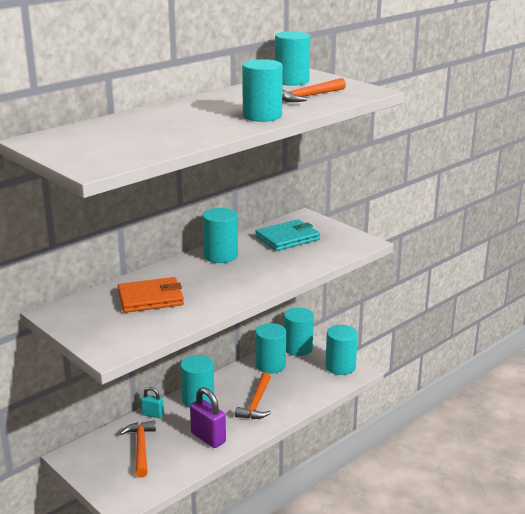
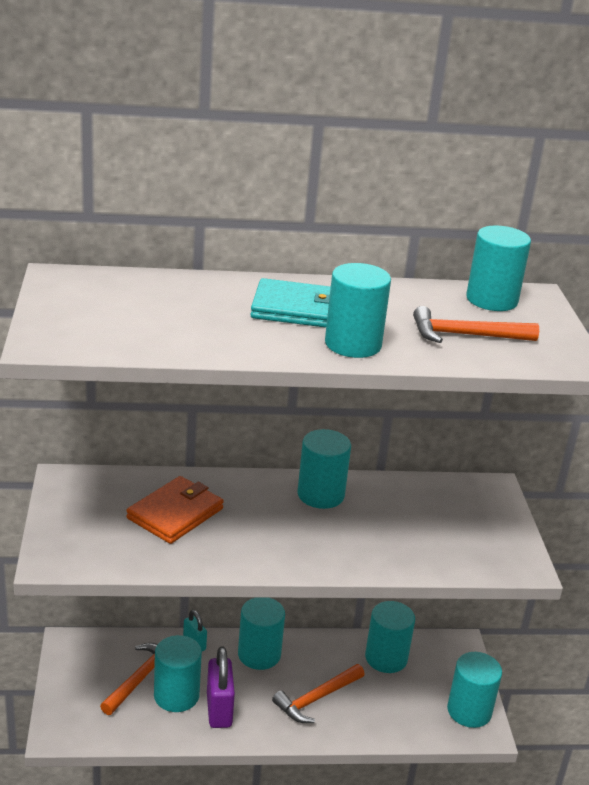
camera: 35 degrees right, 5 degrees up
(150, 298) = (175, 513): orange wallet -> orange wallet turned 75 degrees counterclockwise
(287, 238) = (431, 509): turquoise wallet -> turquoise wallet (298, 309)
(298, 348) = (444, 654): turquoise cylinder -> turquoise cylinder (176, 695)

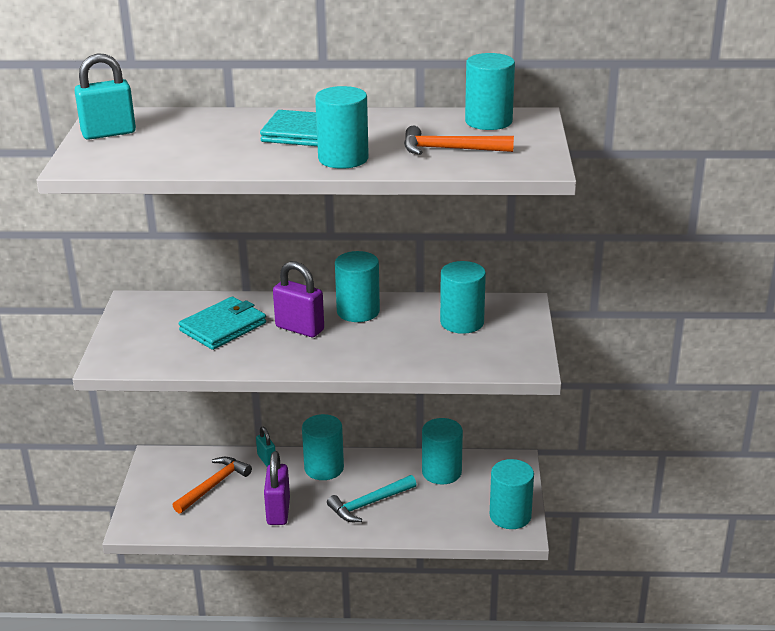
camera: 10 degrees right, 0 degrees up
(68, 300) = (108, 133): none -> turquoise padlock
(175, 513) = (223, 327): orange wallet -> turquoise wallet
(176, 695) = (242, 499): turquoise cylinder -> turquoise cylinder (462, 322)
(262, 516) = (299, 328): none -> purple padlock
(316, 699) = (369, 504): orange hammer -> turquoise hammer

